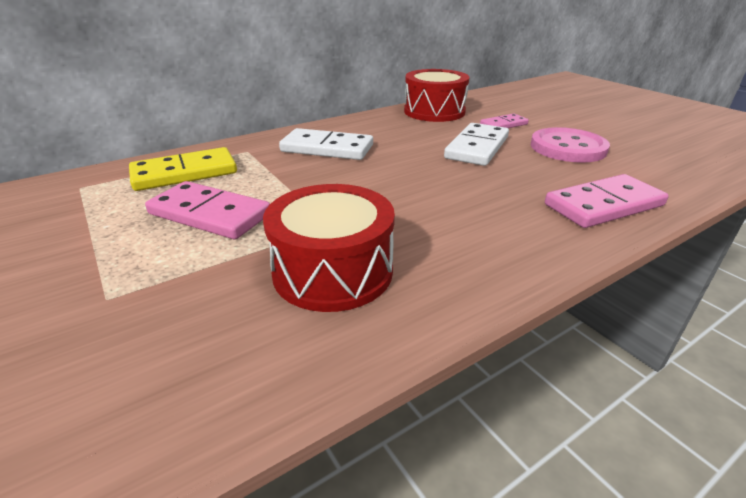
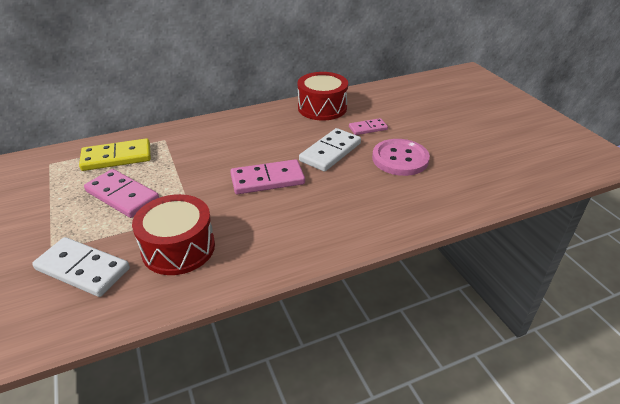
camera: 10 degrees right, 5 degrees up
(327, 148) = (220, 142): white domino -> white domino (82, 269)
(603, 205) = (382, 217): pink domino -> pink domino (267, 180)

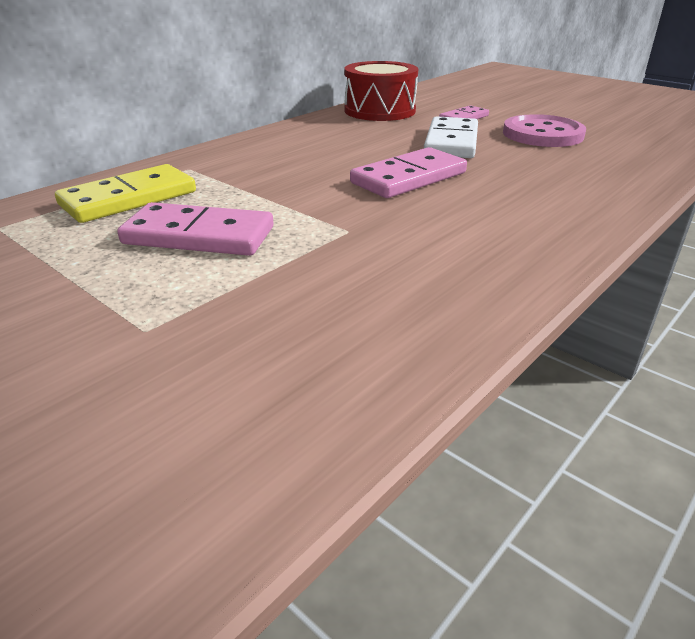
camera: 25 degrees left, 5 degrees down
(82, 269) = (247, 337): white domino -> none
(178, 248) = (384, 270): red drum -> none

